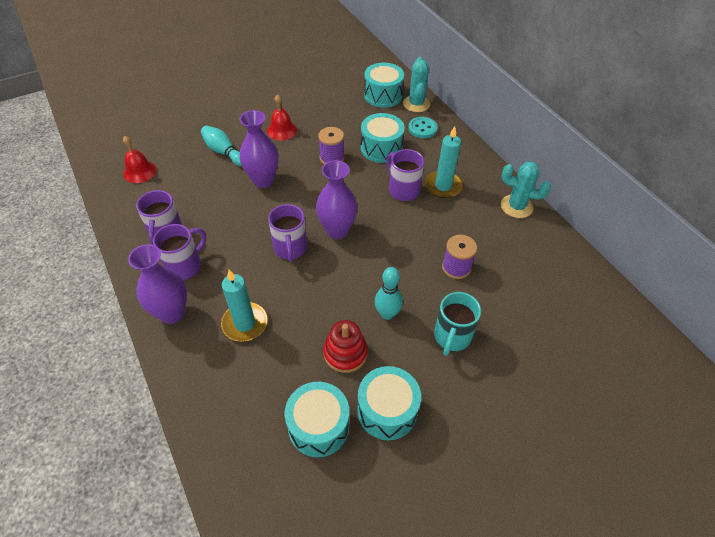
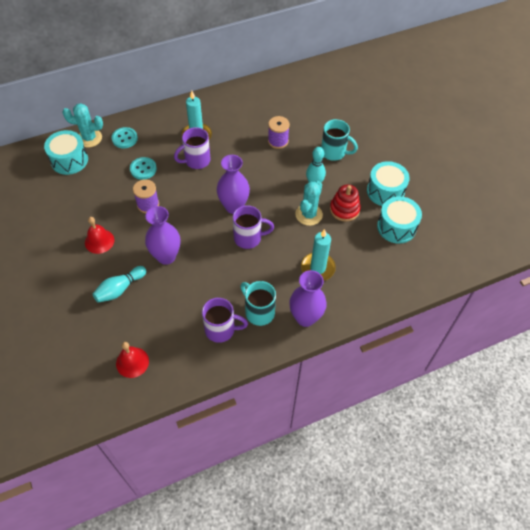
camera: 85 degrees left, 5 degrees up
(185, 266) = (259, 312): purple mug -> turquoise mug
(381, 148) = (143, 169): turquoise drum -> turquoise button
(516, 206) = (225, 98): turquoise cactus -> turquoise cactus (309, 214)

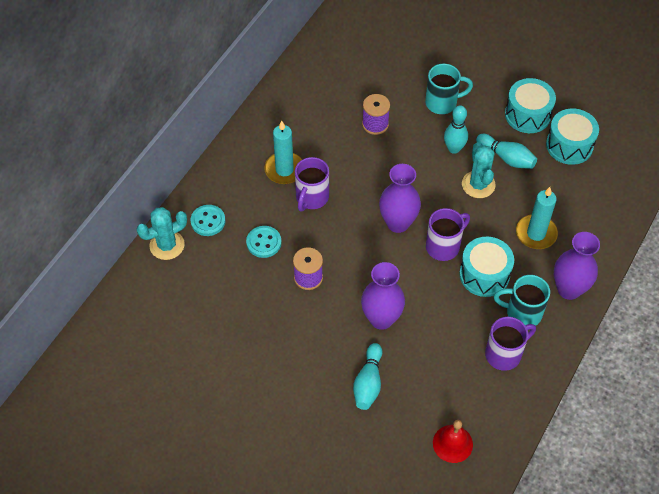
camera: 35 degrees left, 0 degrees up
(69, 160) = (170, 284): turquoise drum -> turquoise drum (484, 274)
(99, 241) = (296, 349): red bell -> none
(344, 209) = (506, 158): red stacking toy -> turquoise bowling pin

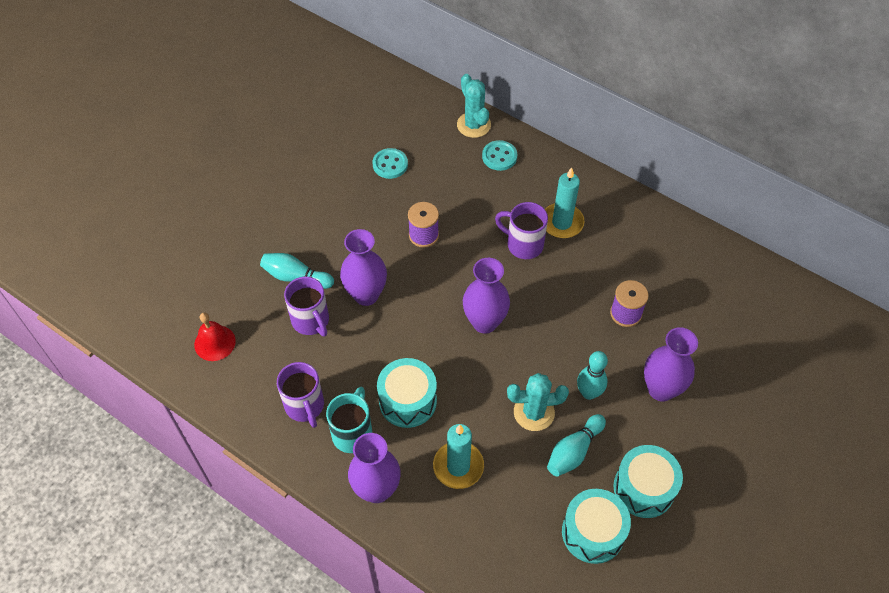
camera: 95 degrees right, 0 degrees up
(264, 242) = (470, 200): turquoise button -> turquoise button (390, 164)
(442, 103) = (661, 389): turquoise mug -> purple vase
(444, 246) = (450, 364): purple mug -> purple mug (311, 321)

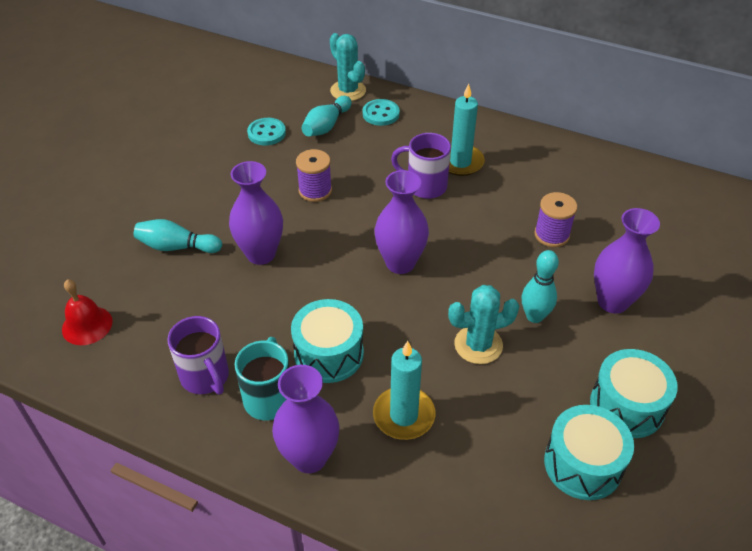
camera: 10 degrees left, 10 degrees down
(311, 321) = (201, 288): purple mug -> none
(574, 451) = (535, 378): turquoise bowling pin -> turquoise bowling pin (326, 126)

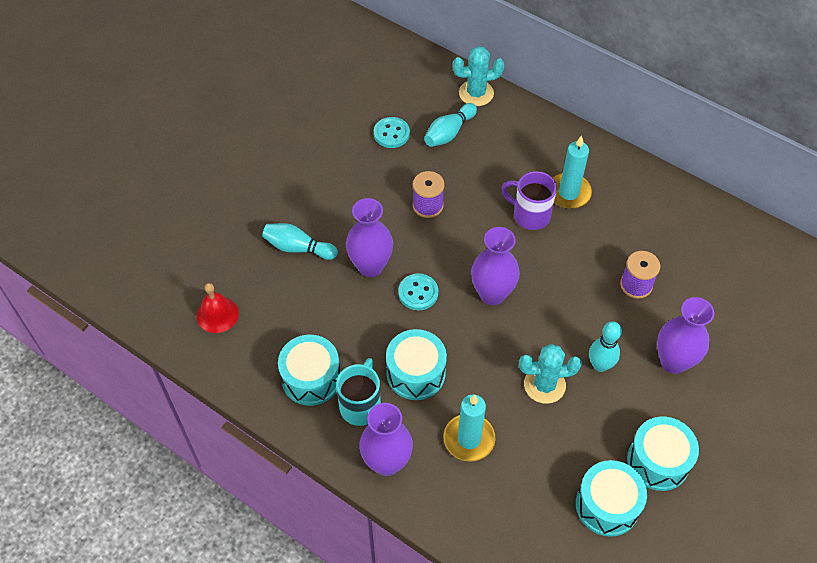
camera: 10 degrees right, 10 degrees up
(205, 377) = (311, 378): purple mug -> turquoise drum
(348, 91) = (476, 93): turquoise cactus -> turquoise cactus turned 75 degrees counterclockwise
(381, 114) = (503, 125): turquoise button -> turquoise button (418, 293)

